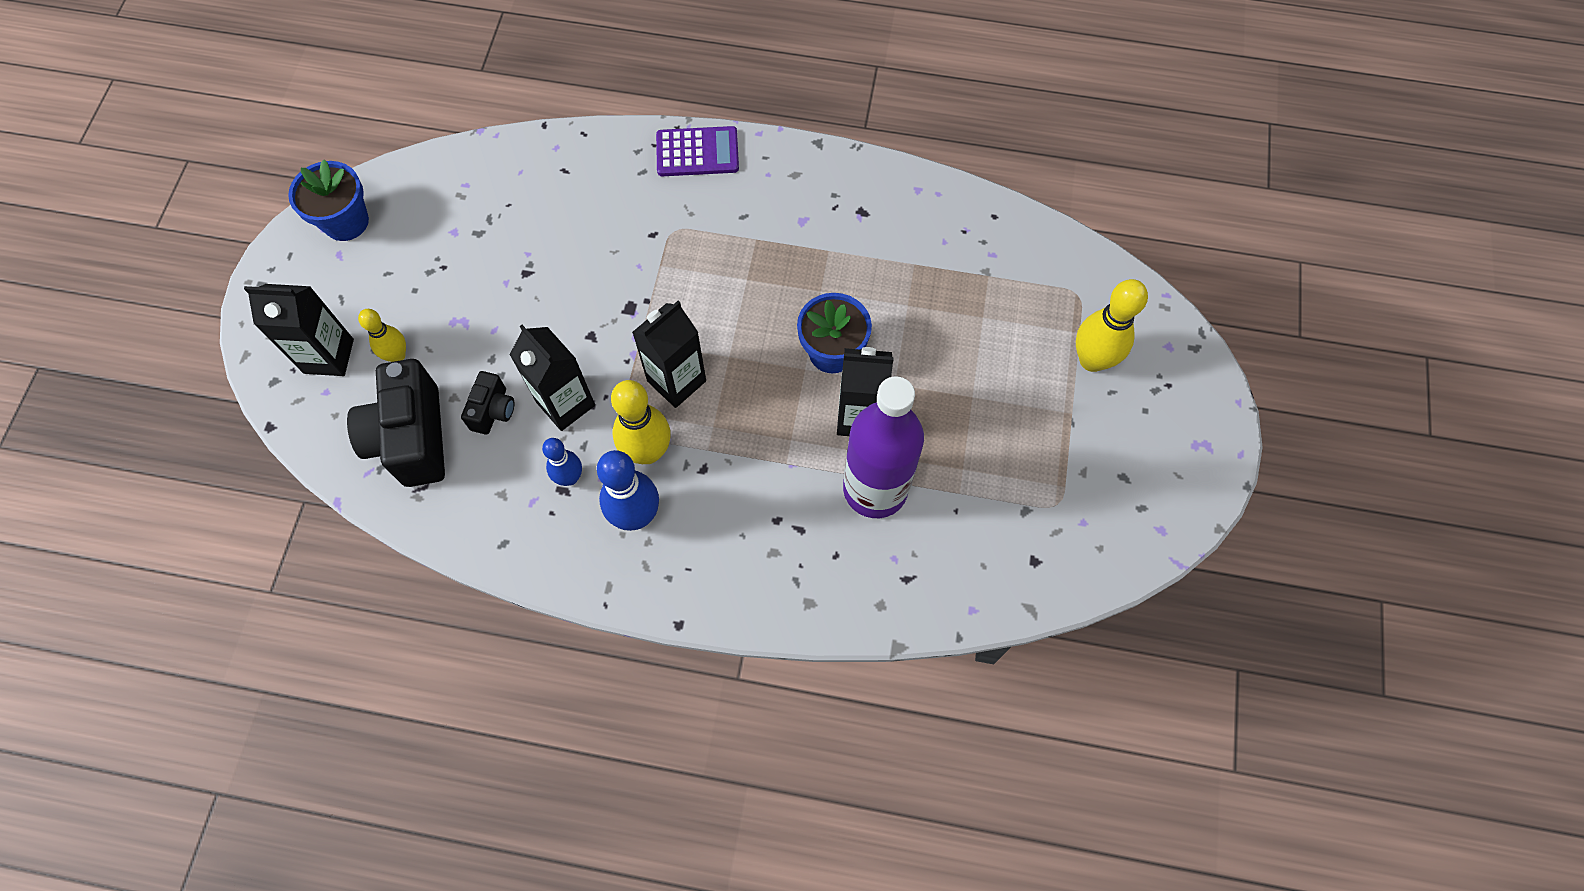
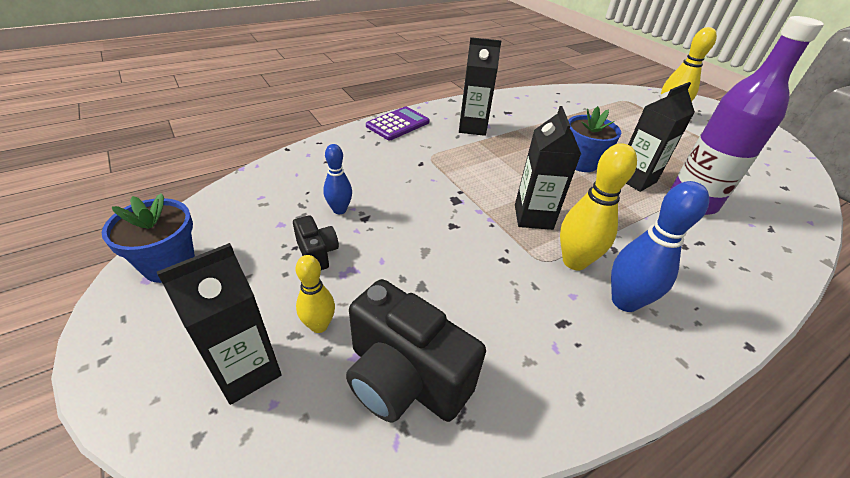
camera: 45 degrees left, 25 degrees down
(493, 411) = (446, 309): black camera -> black camera (317, 253)
(565, 403) = (489, 270): black carton -> black carton (472, 127)
(570, 477) = (555, 311): blue bowling pin -> blue bowling pin (339, 210)

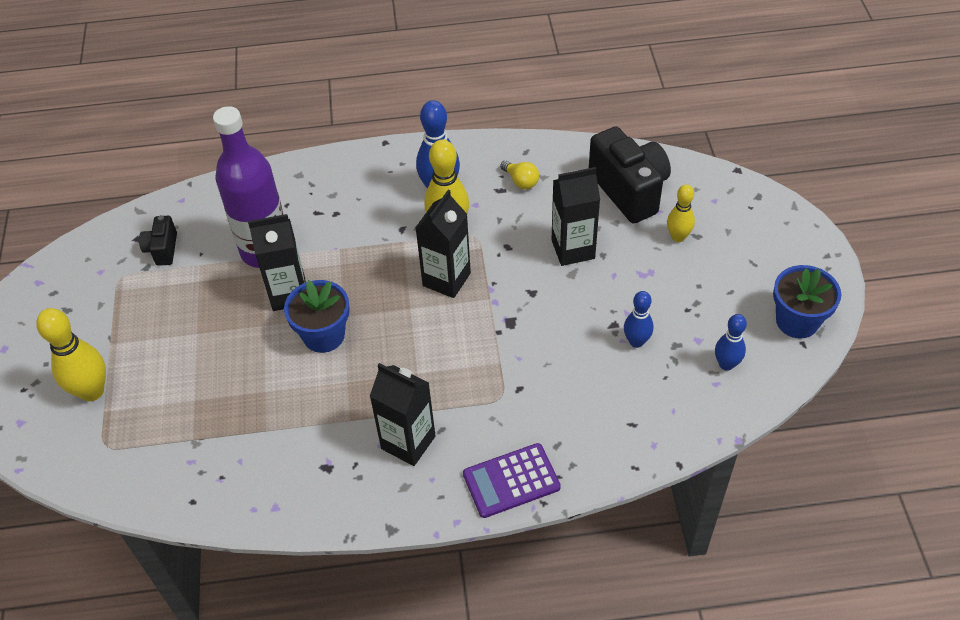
camera: 150 degrees left, 10 degrees up
(246, 370) = (730, 222): black carton -> black carton (573, 249)
(251, 211) = (726, 364): none -> blue bowling pin
(317, 253) = (668, 297): black camera -> black camera (162, 249)
(549, 344) = (521, 181): none -> yellow light bulb

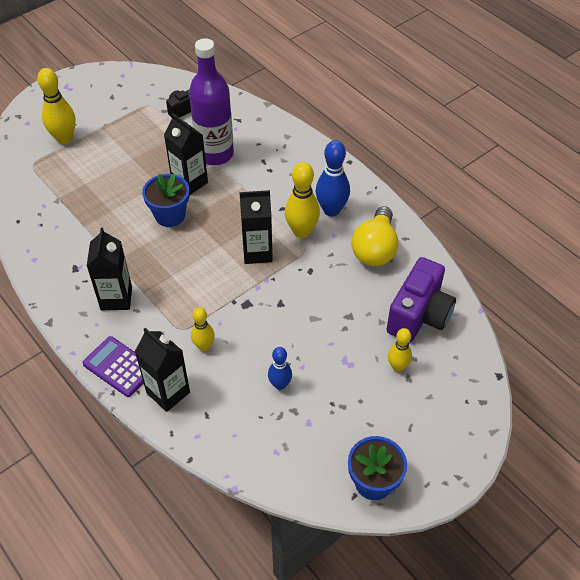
camera: 55 degrees right, 0 degrees up
(521, 181) = (375, 249): yellow light bulb -> yellow light bulb, size x2.05
(540, 386) = (204, 346): none -> yellow bowling pin
(573, 249) = (336, 308): black carton -> black carton (168, 392)
(629, 190) = (419, 315): black camera -> purple camera
(726, 364) = (298, 451): blue bowling pin -> none

